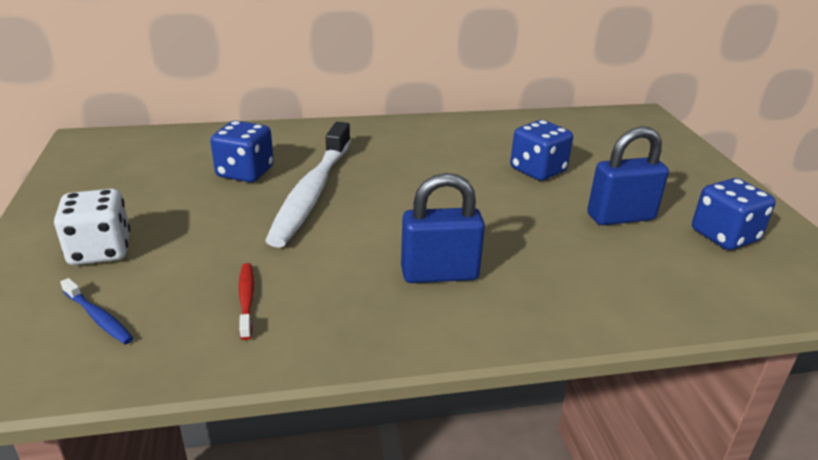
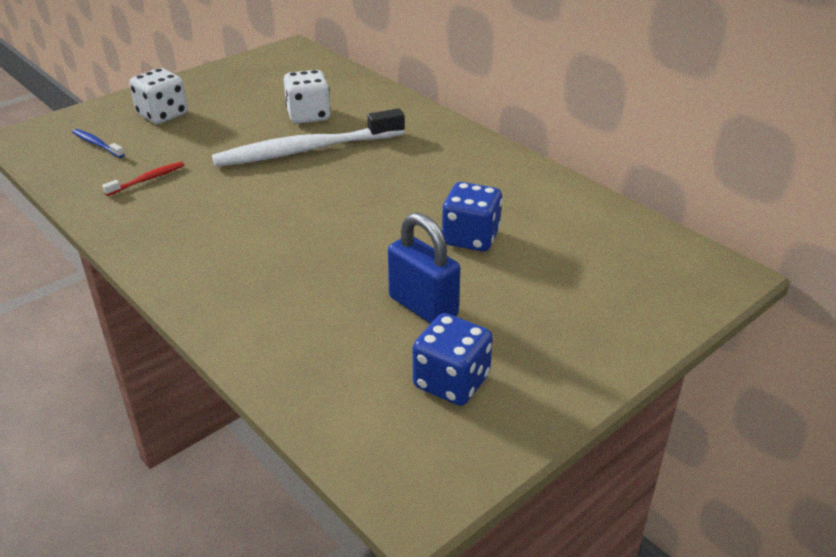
camera: 60 degrees right, 5 degrees up
(98, 317) = (97, 144): blue toothbrush -> blue toothbrush turned 120 degrees clockwise
(245, 172) = (308, 115): blue dice -> white dice
(439, 274) = (237, 239): blue padlock -> none

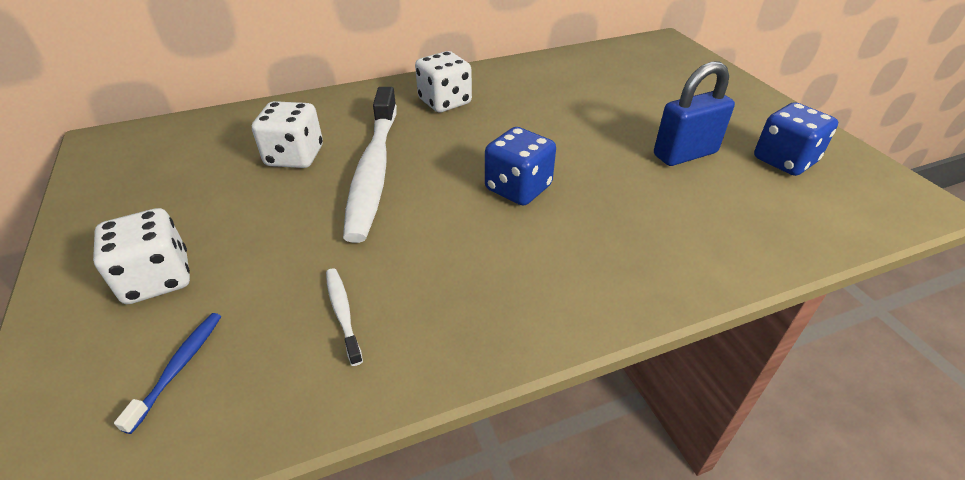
camera: 70 degrees left, 5 degrees up
(97, 144) = (179, 367): blue toothbrush -> blue toothbrush turned 135 degrees clockwise
(147, 179) = (343, 313): red toothbrush -> white toothbrush
(436, 155) = (445, 102): none -> white dice
(470, 238) = (590, 113): blue dice -> blue dice (518, 188)

